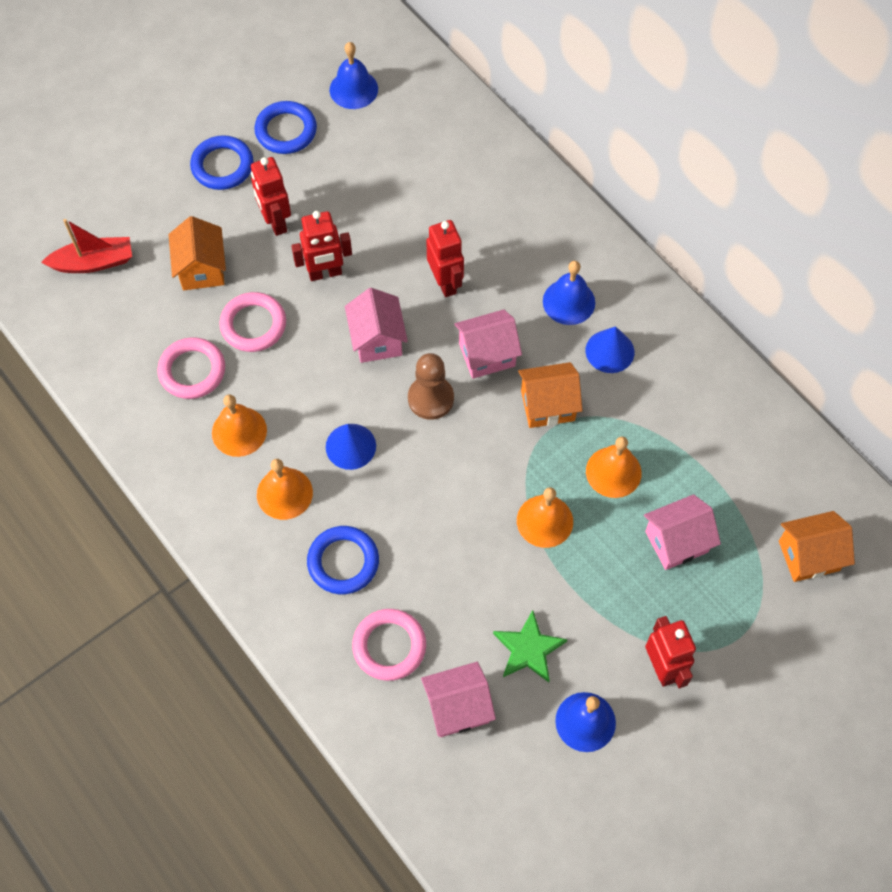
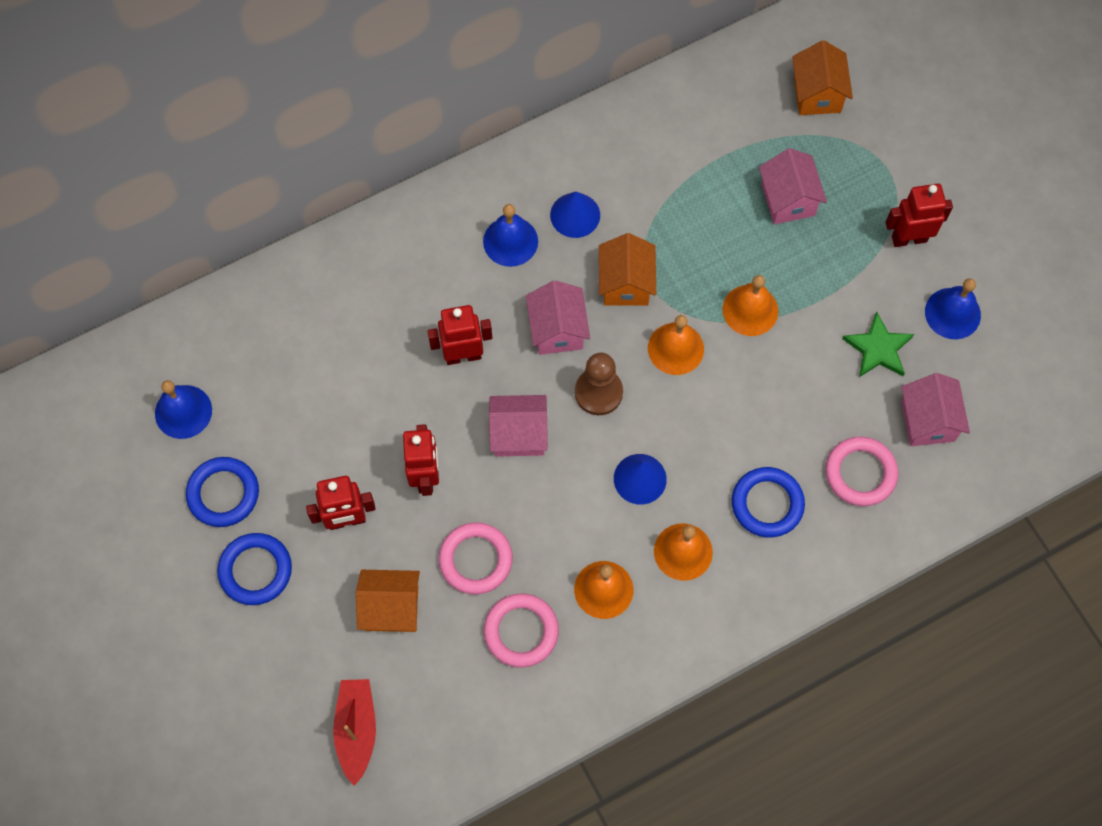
camera: 80 degrees left, 5 degrees up
(613, 472) = (708, 239): orange bell -> orange bell (675, 348)

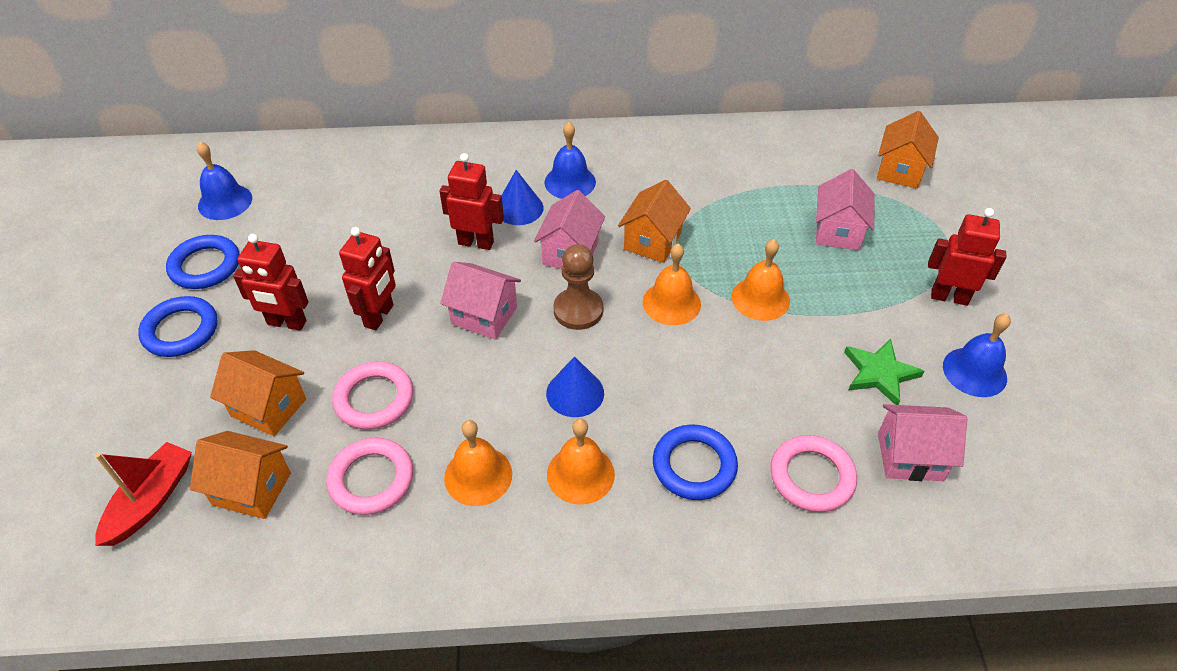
camera: 25 degrees right, 20 degrees down
(431, 683) = (252, 489): none -> orange house
(575, 215) = (636, 182): blue cone -> blue cone (519, 208)
(927, 421) = (910, 457): pink house -> pink house turned 75 degrees clockwise

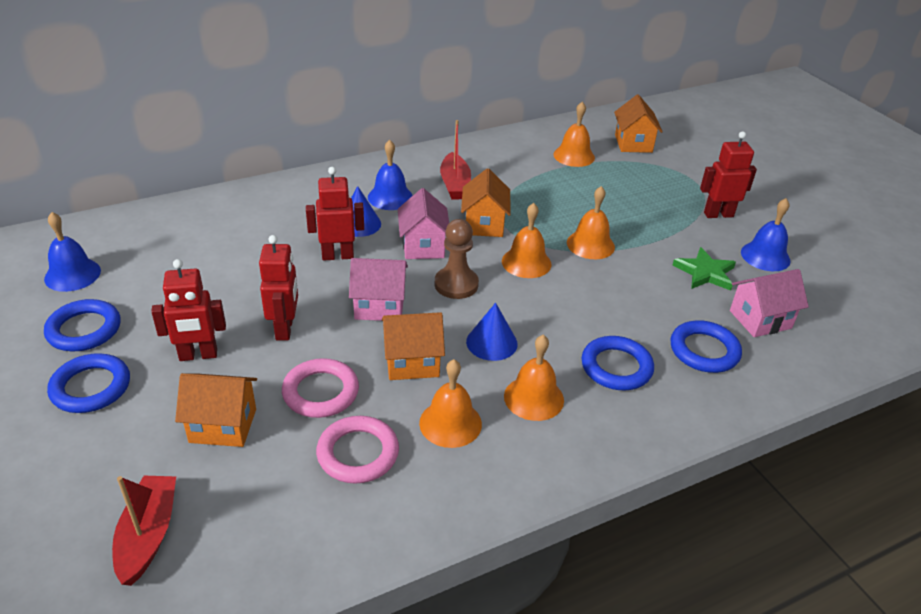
camera: 25 degrees left, 10 degrees down
(252, 489) = (248, 494): orange house -> orange house (412, 362)
(650, 181) = (455, 184): none -> red boat
(811, 477) = (704, 351): pink ring -> blue ring
(813, 172) = (574, 156): none -> orange bell
(838, 231) = (616, 190): pink house -> none

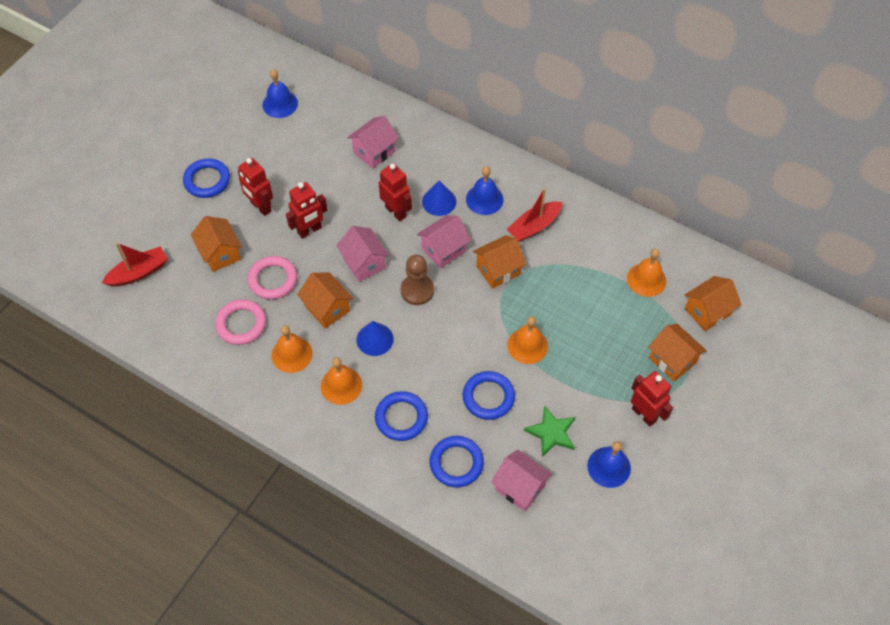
camera: 60 degrees right, 20 degrees up
(84, 330) = (243, 144): blue ring -> blue ring (488, 397)
(240, 237) = (374, 152): none -> pink house
(526, 262) = (473, 317): orange bell -> none
(670, 178) = (672, 360): none -> orange house

